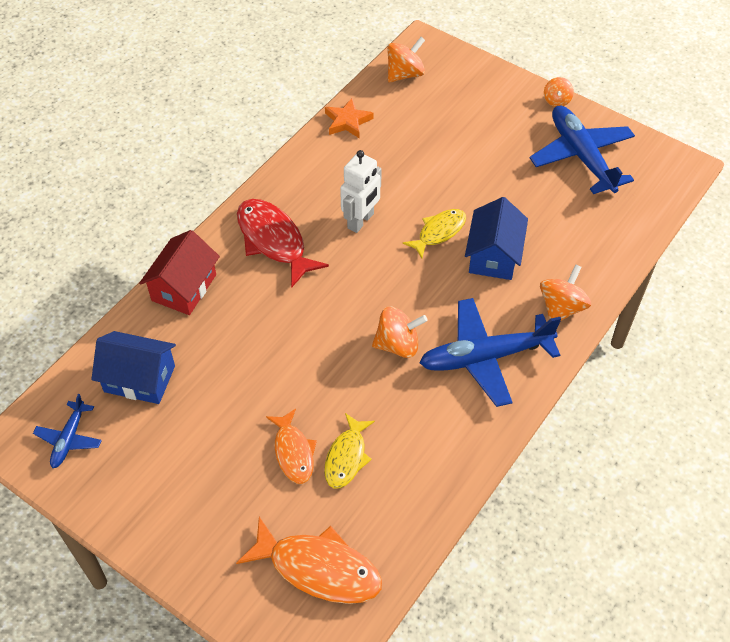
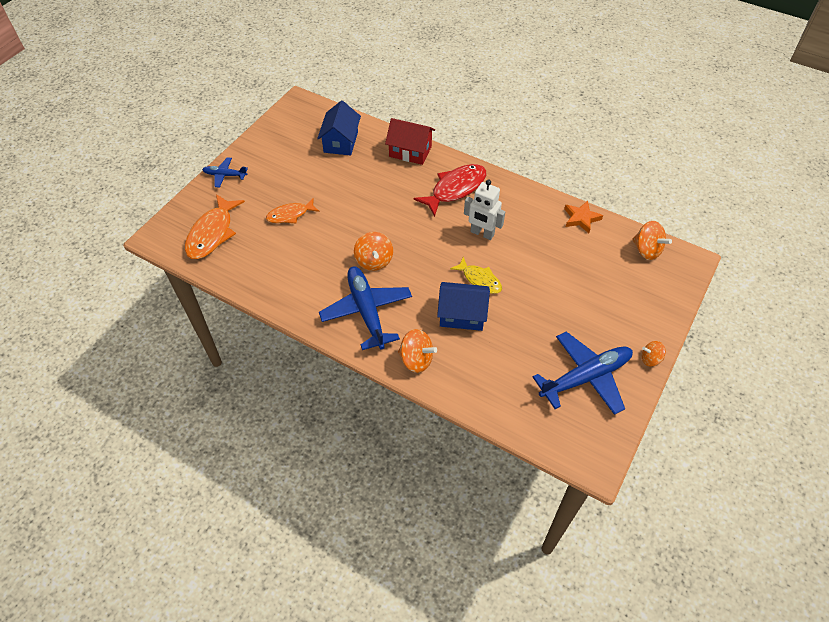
camera: 85 degrees right, 0 degrees up
(69, 438) = (300, 121): blue plane -> blue plane (225, 175)
(346, 457) = (286, 240): yellow fish -> none

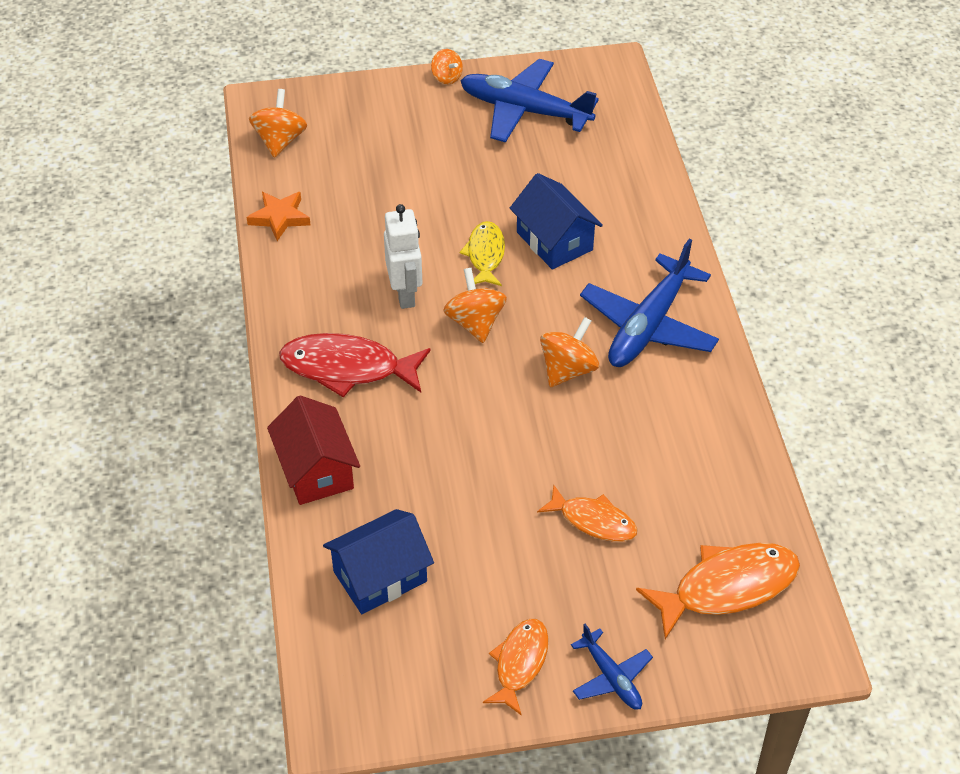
camera: 130 degrees left, 5 degrees down
(261, 156) = (520, 663): none -> orange fish
(416, 360) = (658, 243): orange spinning top -> orange spinning top (475, 323)

